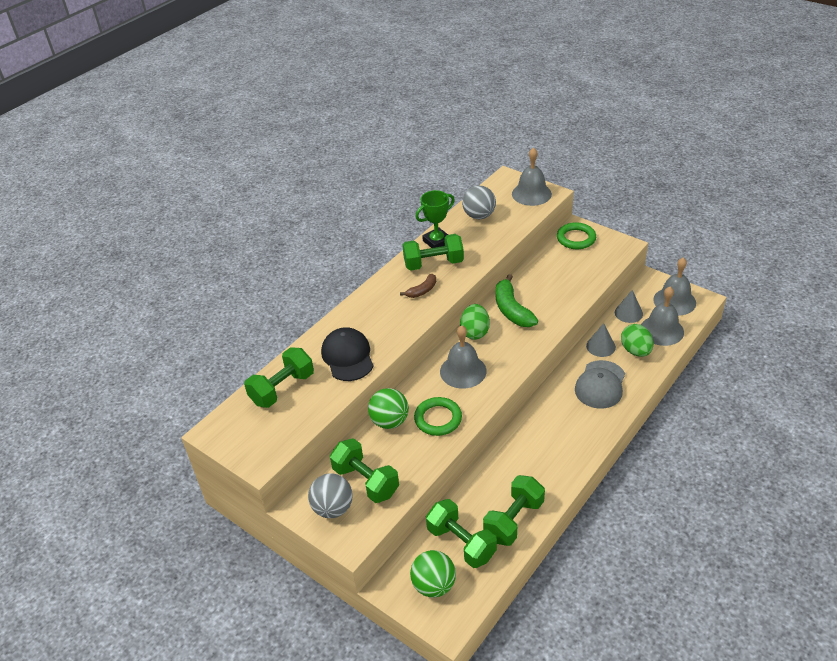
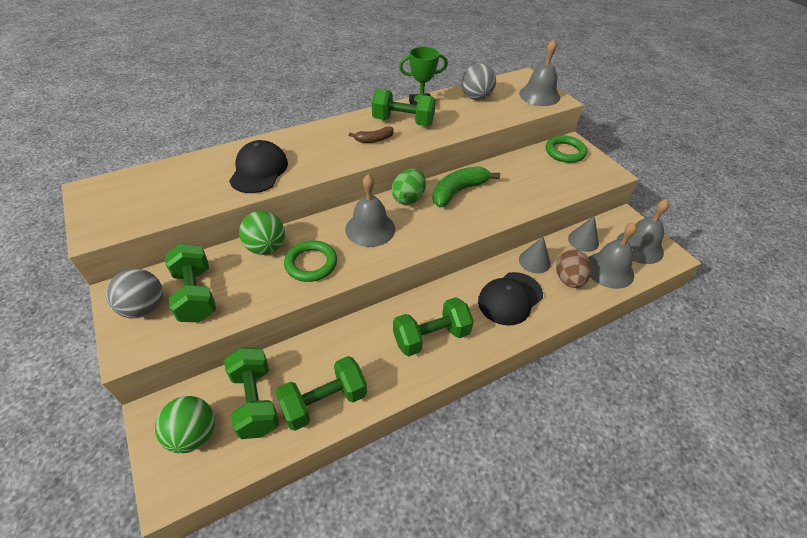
camera: 20 degrees right, 5 degrees up
(282, 389) = (179, 176): green dumbbell -> green dumbbell (431, 337)
(512, 310) = (458, 191): green banana -> green banana turned 45 degrees clockwise
(600, 385) = (510, 298): grey cap -> black cap
(635, 351) = (568, 279): green egg -> brown egg

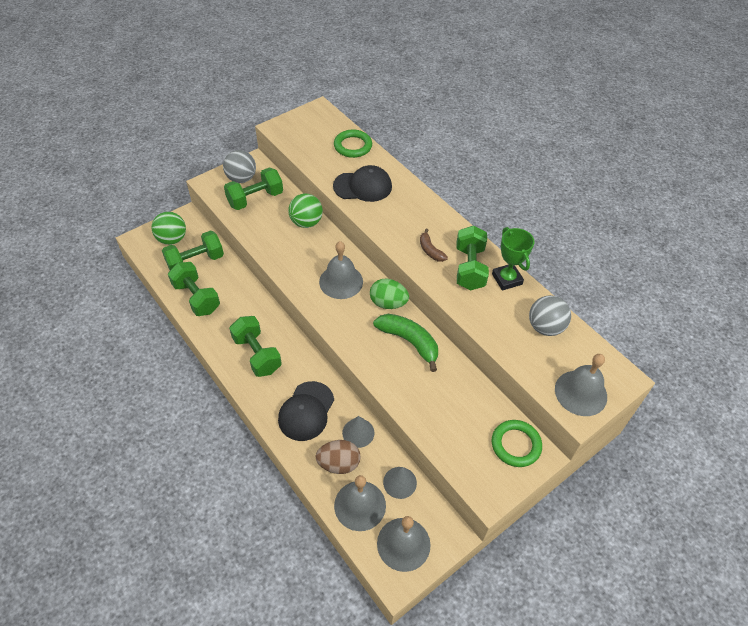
camera: 80 degrees right, 5 degrees up
(311, 263) = (294, 252): green ring -> green ring (353, 146)
(510, 298) = (306, 411): black cap -> black cap turned 105 degrees counterclockwise

